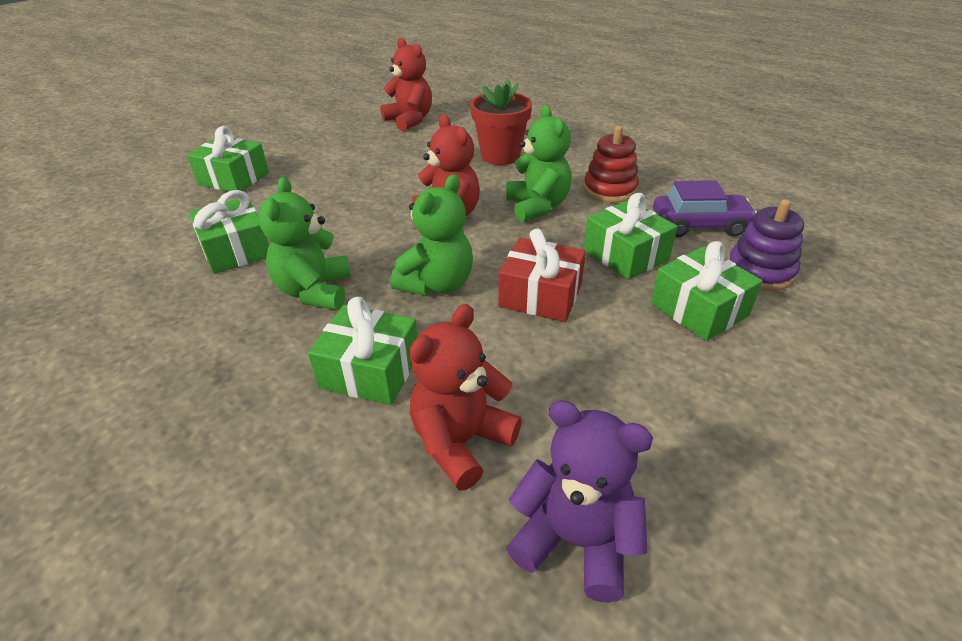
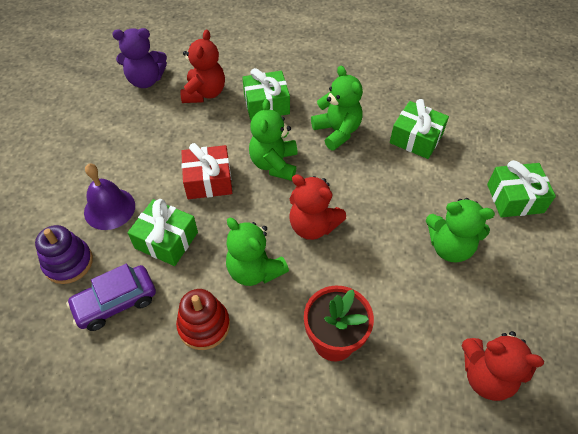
camera: 150 degrees right, 15 degrees up
(341, 170) = (450, 247): none -> green teddy bear
(699, 309) = (109, 208): green gift -> purple bell

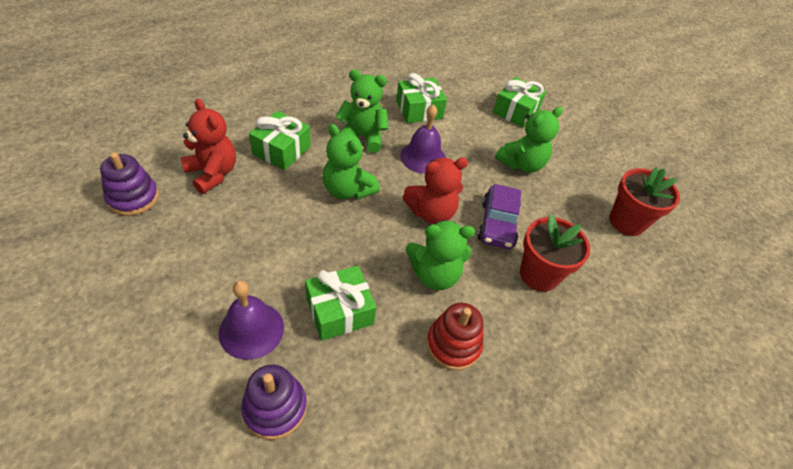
camera: 55 degrees left, 5 degrees down
(116, 302) = (365, 396): purple car -> purple car (497, 224)
(146, 80) = (133, 198): purple teddy bear -> purple stacking toy
(208, 180) = (312, 239): red gift -> none
(365, 179) = (423, 157): none -> purple bell
(486, 376) = (626, 222): red teddy bear -> red flower pot

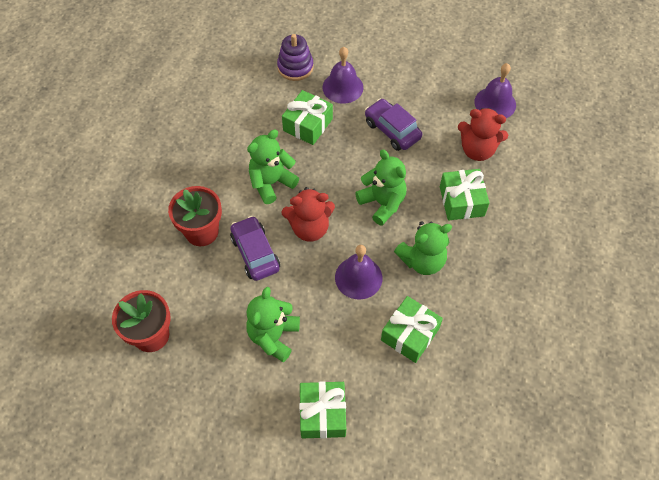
camera: 150 degrees right, 10 degrees up
(133, 198) = (495, 103): purple stacking toy -> purple bell
(261, 242) = (392, 130): none -> purple car
(347, 190) = (382, 203): green teddy bear -> green teddy bear turned 45 degrees clockwise
(431, 213) = (309, 228): red teddy bear -> red teddy bear turned 135 degrees counterclockwise
(453, 344) = (230, 149): red stacking toy -> none

